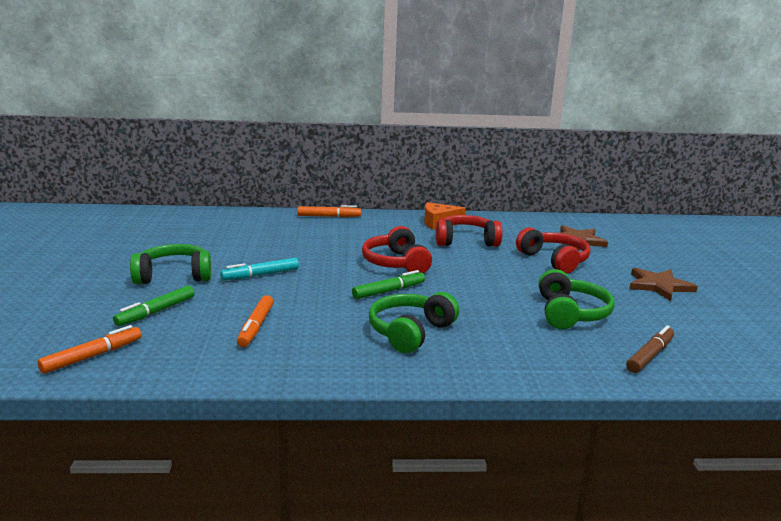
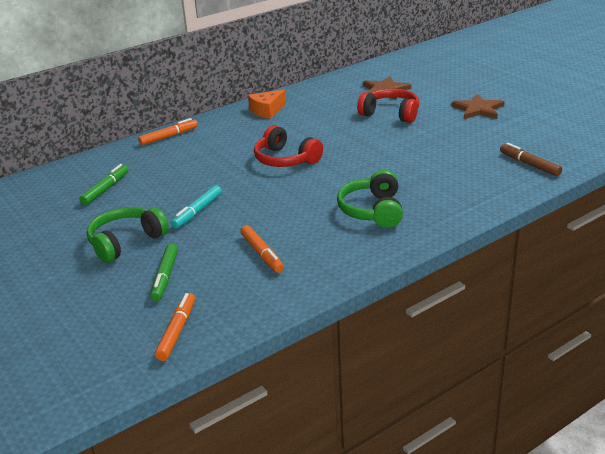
camera: 30 degrees left, 10 degrees up
(389, 291) = (314, 185): green marker -> green marker (106, 189)
(465, 241) = (309, 120): red headphones -> none
(570, 313) = (451, 153): green headphones -> none
(650, 355) = (529, 164): brown marker -> brown marker turned 45 degrees counterclockwise

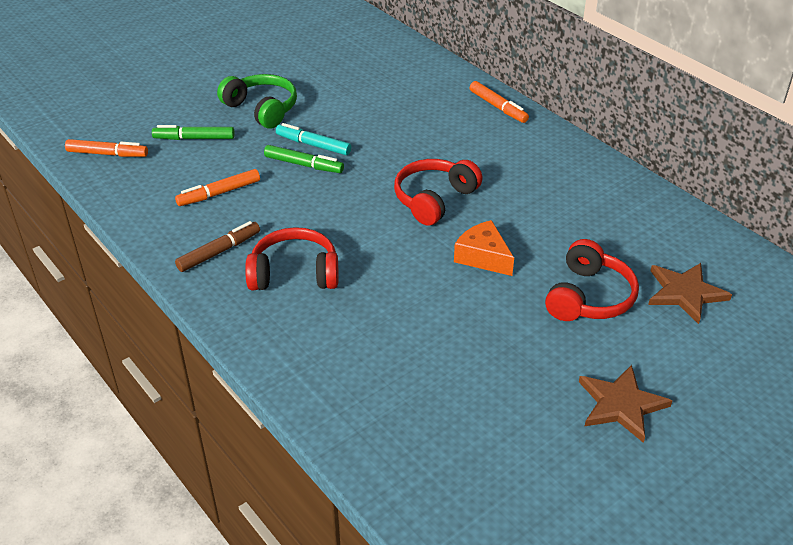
camera: 85 degrees right, 10 degrees up
(106, 189) = (370, 83): green marker -> green marker (304, 165)
(267, 110) = (585, 176): orange cheese -> orange cheese (483, 257)
(373, 210) = (294, 273): green headphones -> red headphones
(529, 164) = (410, 446): brown marker -> brown marker (219, 252)

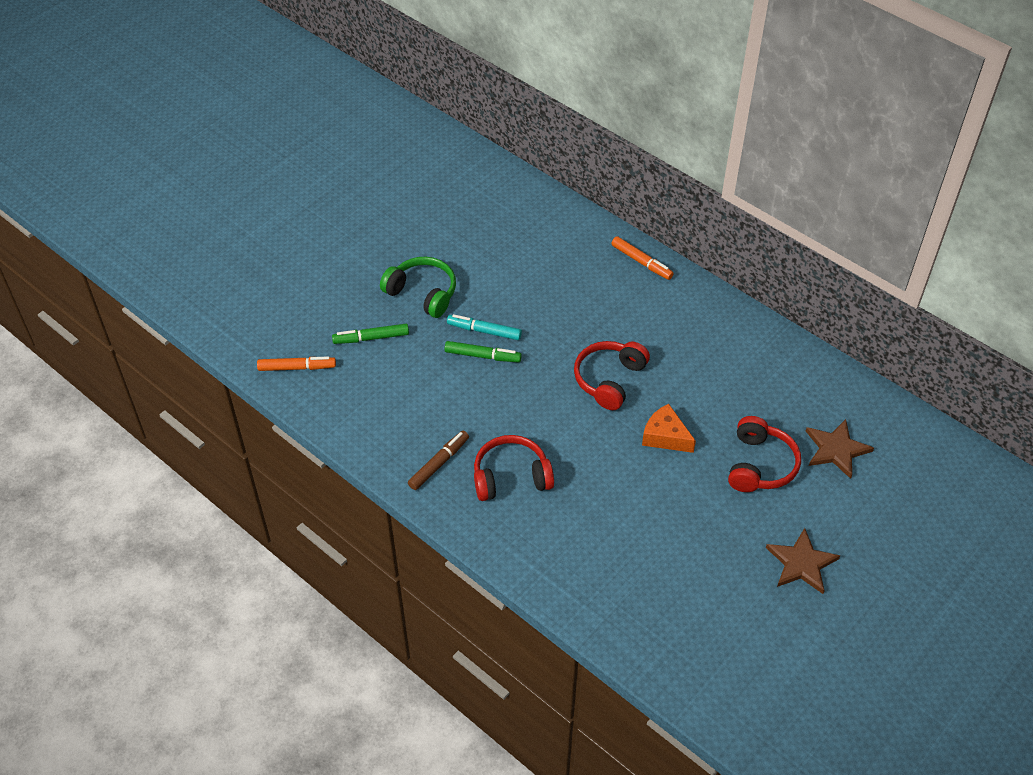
camera: 10 degrees left, 10 degrees up
(219, 193) = (416, 399): orange marker -> none

